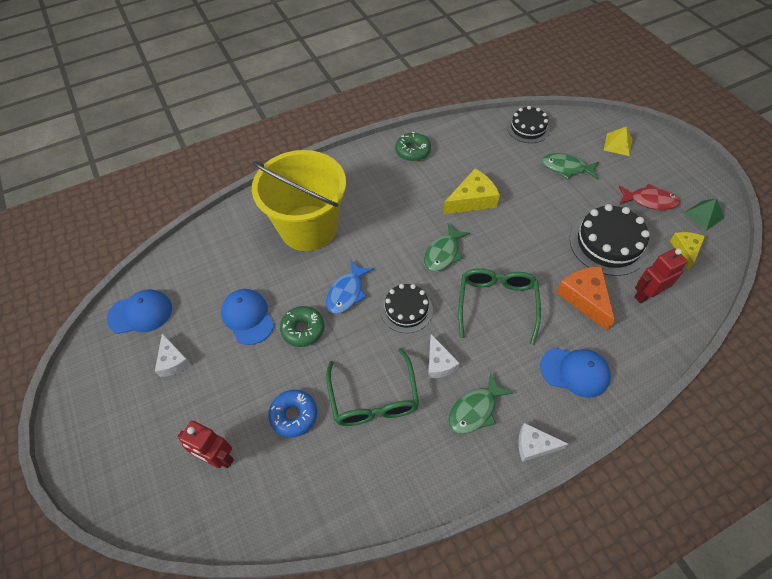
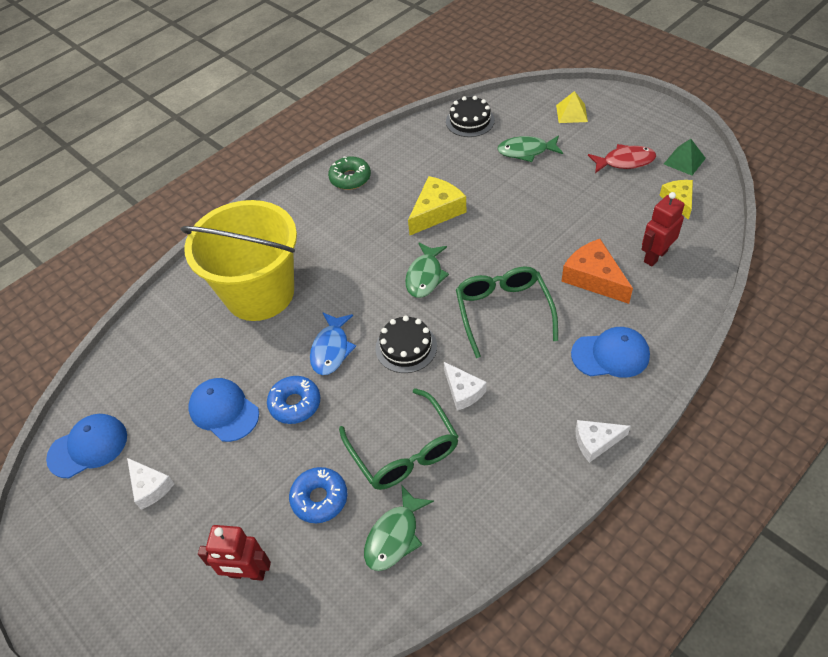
camera: 15 degrees left, 5 degrees down
(303, 329) = (295, 404): green donut -> blue donut
(475, 410) = (520, 427): green fish -> green fish (394, 536)
(608, 244) = (598, 216): black cake -> none

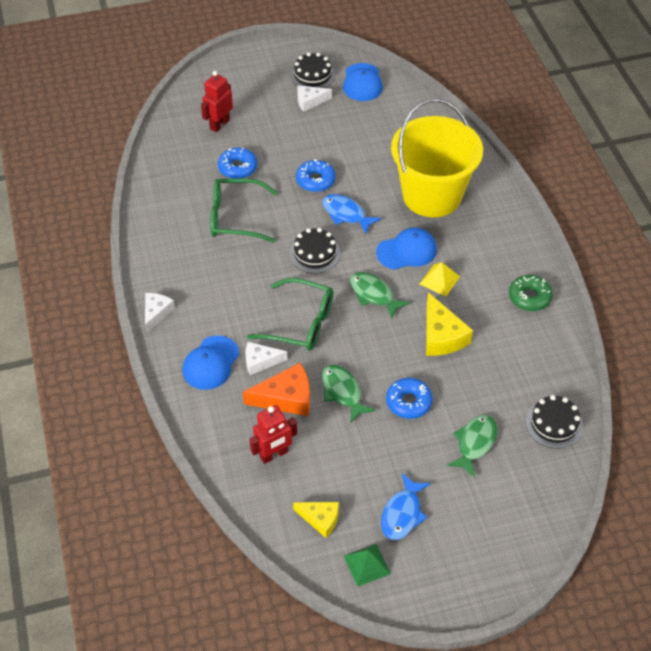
camera: 115 degrees right, 0 degrees up
(92, 513) = (312, 75): none -> black cake
(224, 411) = (339, 146): blue cap -> blue cap (407, 251)
(394, 536) = (185, 190): green fish -> green fish (342, 392)
(463, 391) = (252, 266): white cheese -> white cheese (260, 361)
(523, 201) = (408, 402): none -> blue donut
(571, 113) = (508, 517): yellow pyramid -> yellow pyramid (439, 280)
(625, 161) = (402, 513): red fish -> blue fish
(655, 256) = (274, 454): red robot -> red robot turned 75 degrees clockwise

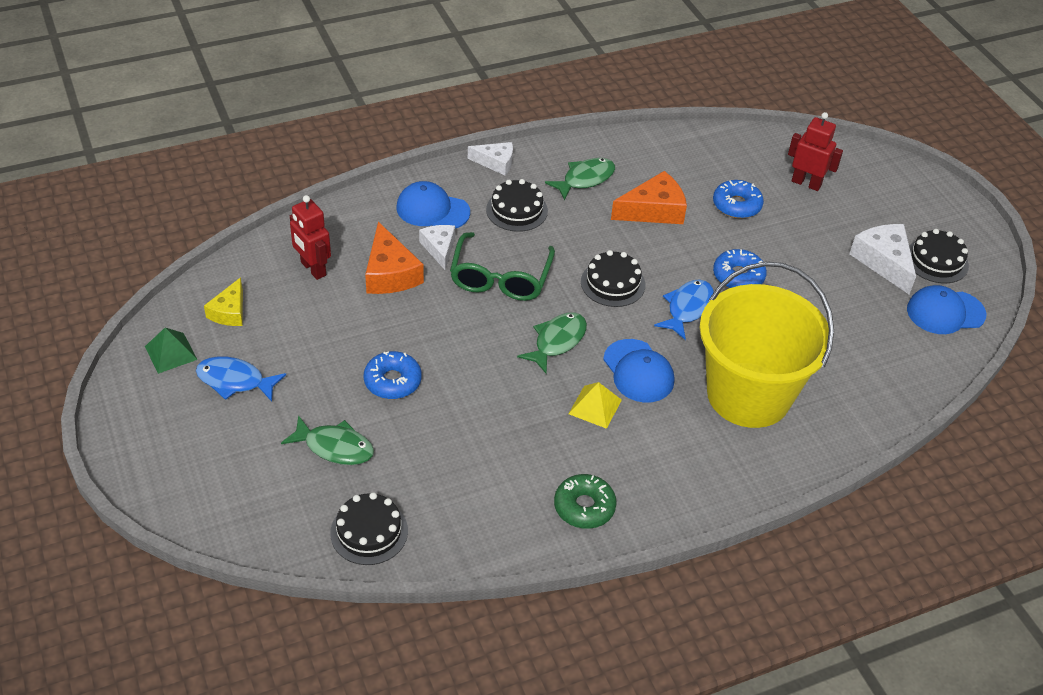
camera: 80 degrees right, 5 degrees down
(221, 304) = (517, 210): none -> black cake
(235, 217) = (653, 210): green glasses -> orange cheese
(310, 101) = (884, 261): white cheese -> white cheese, size x1.56
(342, 392) = (402, 320): green fish -> green fish (585, 179)
(441, 336) = (501, 411): yellow cheese -> none

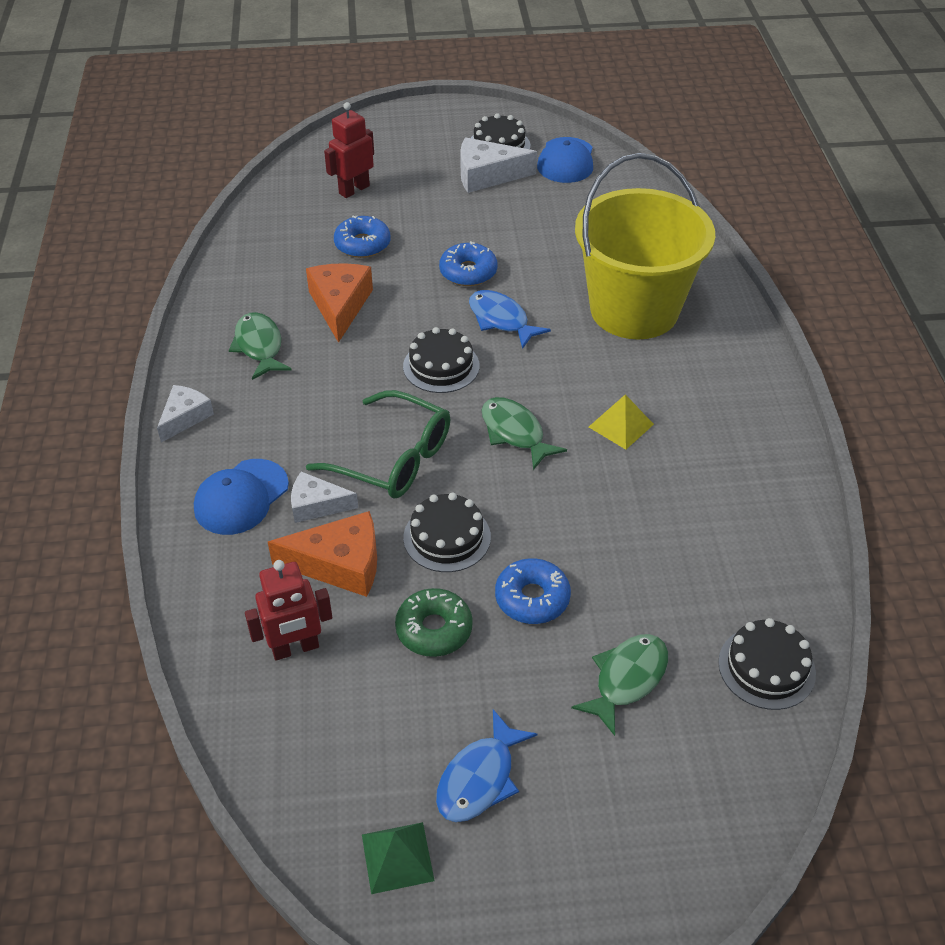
camera: 70 degrees left, 0 degrees up
(229, 312) = (340, 765): yellow cheese -> none
(517, 210) = (282, 417): black cake -> black cake (447, 537)
(584, 507) = (758, 467): green donut -> green donut (434, 629)
(638, 371) = (579, 379): blue cap -> none

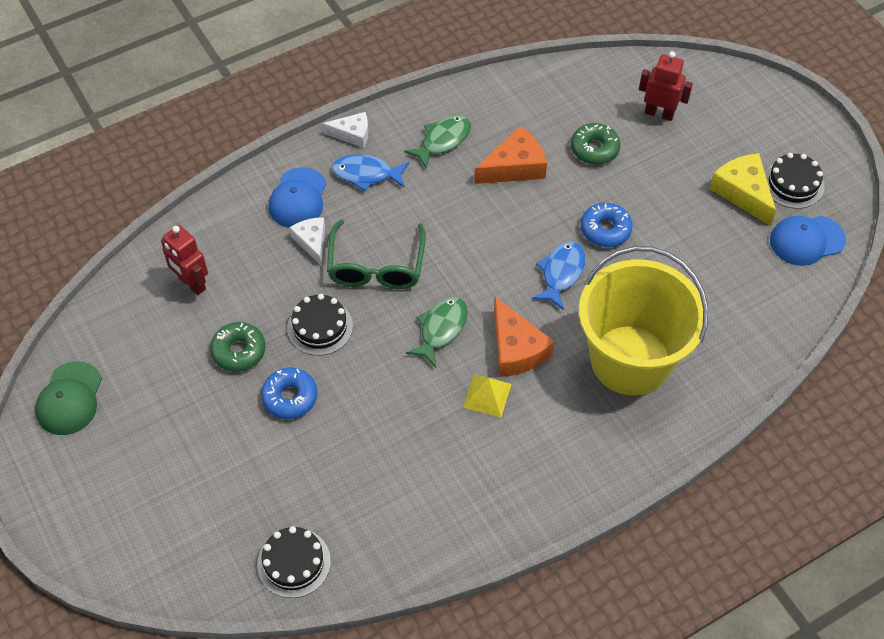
camera: 65 degrees right, 10 degrees up
(241, 497) = (298, 198): blue cap -> blue cap turned 90 degrees counterclockwise
(340, 564) = (268, 277): orange cheese -> orange cheese (516, 349)
(362, 244) = (594, 149): blue donut -> green donut
(397, 857) = (69, 399): green pyramid -> green cap
(441, 366) = (486, 256): black cake -> none
(479, 778) = (137, 420): blue fish -> blue fish (366, 174)
(487, 175) = (743, 192): white cheese -> yellow cheese
(627, 679) = (246, 477): green fish -> none

